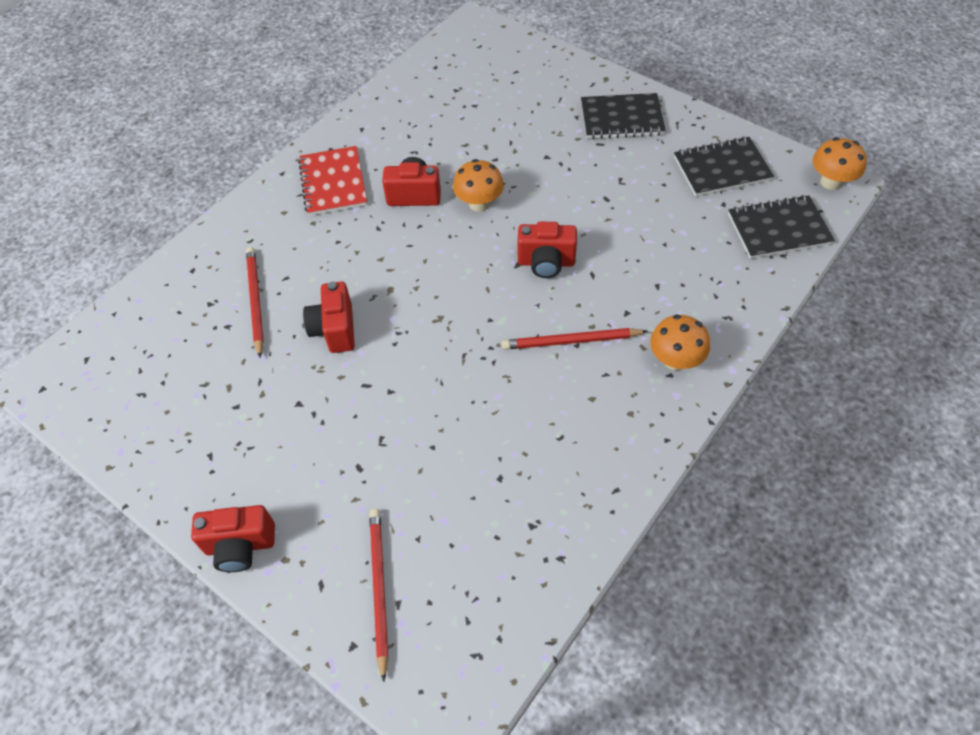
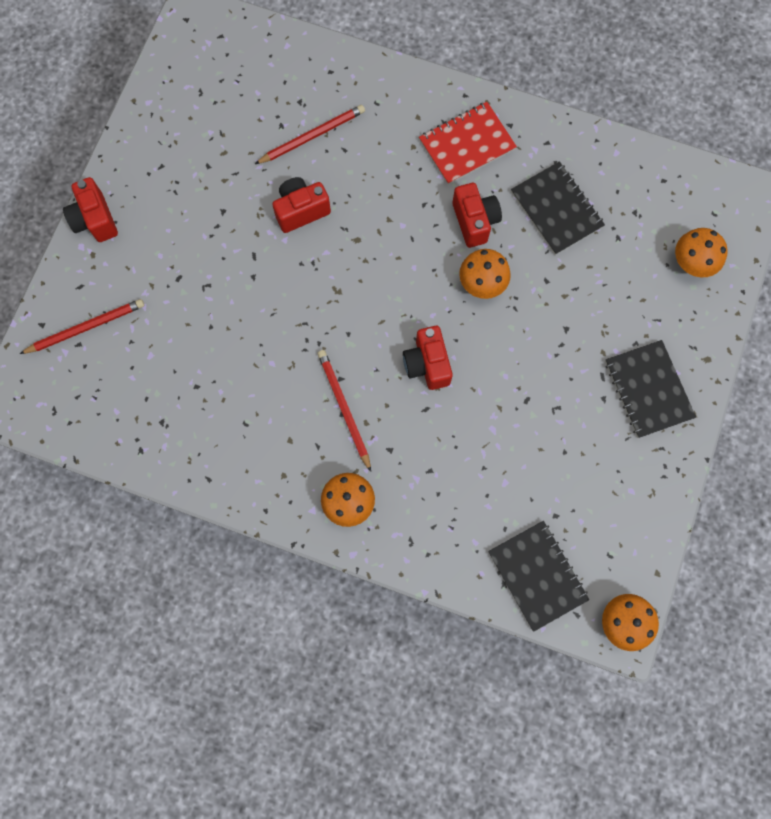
camera: 70 degrees right, 20 degrees up
(517, 68) = (692, 263): none -> orange mushroom
(722, 169) = (605, 506): black notebook -> black notebook (556, 209)

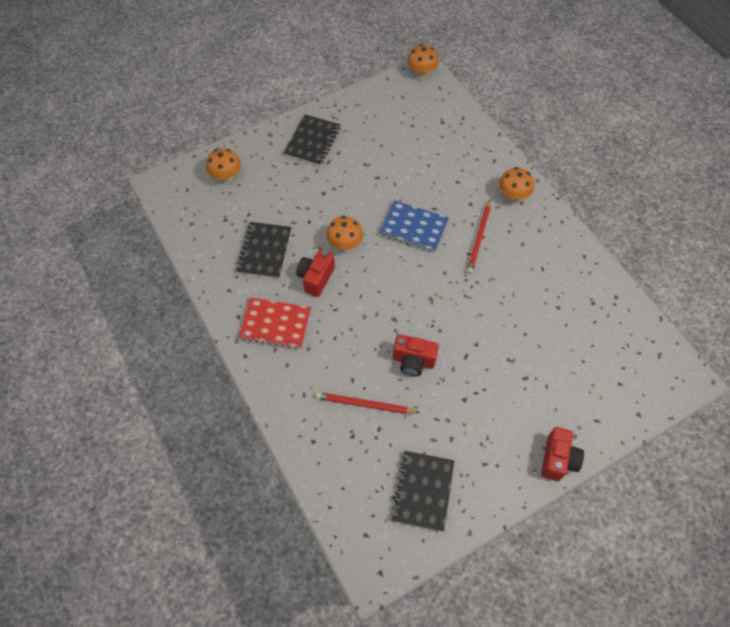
camera: 140 degrees left, 15 degrees down
(86, 327) = (608, 390): red pencil -> none
(427, 364) = (414, 227): red camera -> blue notebook
(537, 575) = (444, 111): black notebook -> black notebook (423, 491)

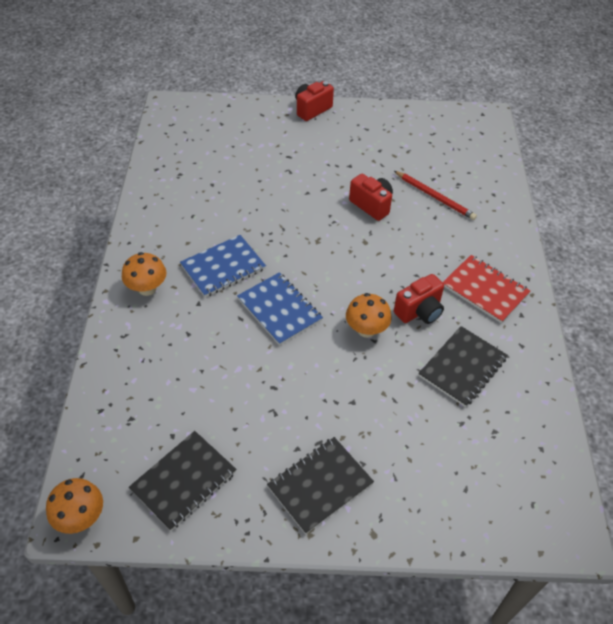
camera: 150 degrees left, 10 degrees down
(226, 176) = (469, 495): orange mushroom -> none
(423, 491) = (424, 135): black notebook -> black notebook (183, 481)
(479, 238) = (223, 267): red pencil -> blue notebook

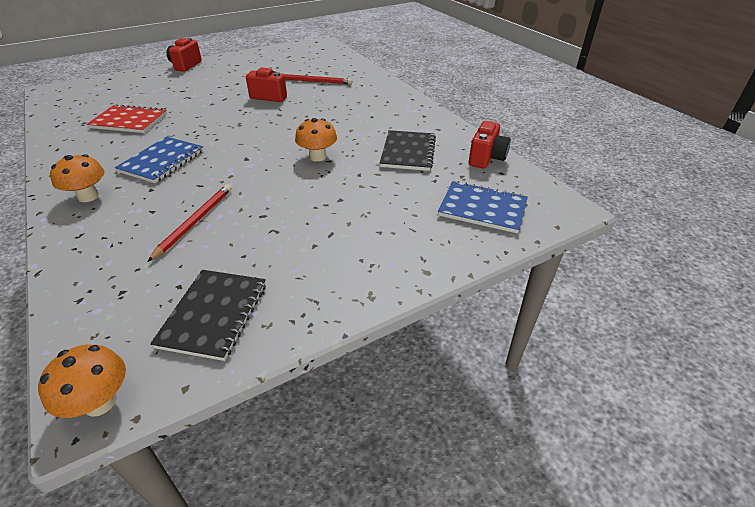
camera: 30 degrees left, 10 degrees down
(215, 366) = (195, 222): none -> red pencil
(279, 310) = (233, 169): blue notebook -> blue notebook (482, 209)
(320, 485) = (354, 260): black notebook -> none
(419, 311) = (351, 135): red camera -> red camera (486, 158)
(485, 290) = (388, 112): red notebook -> red notebook (129, 121)

